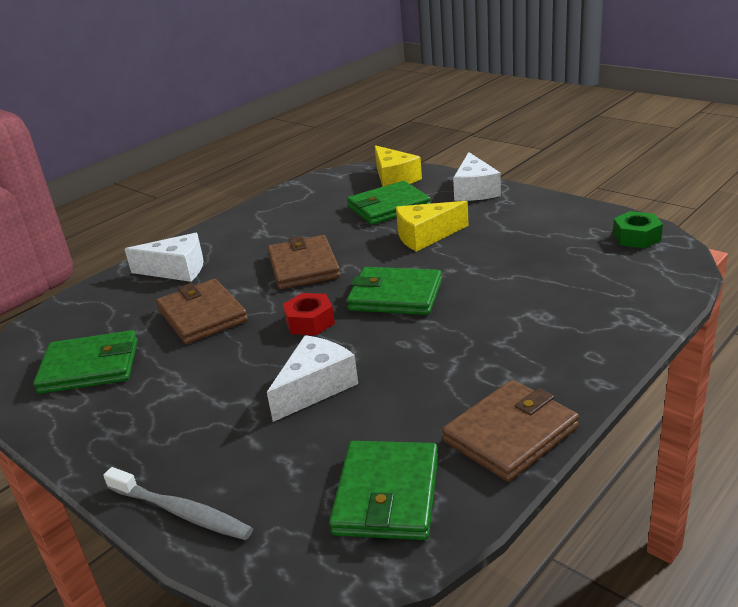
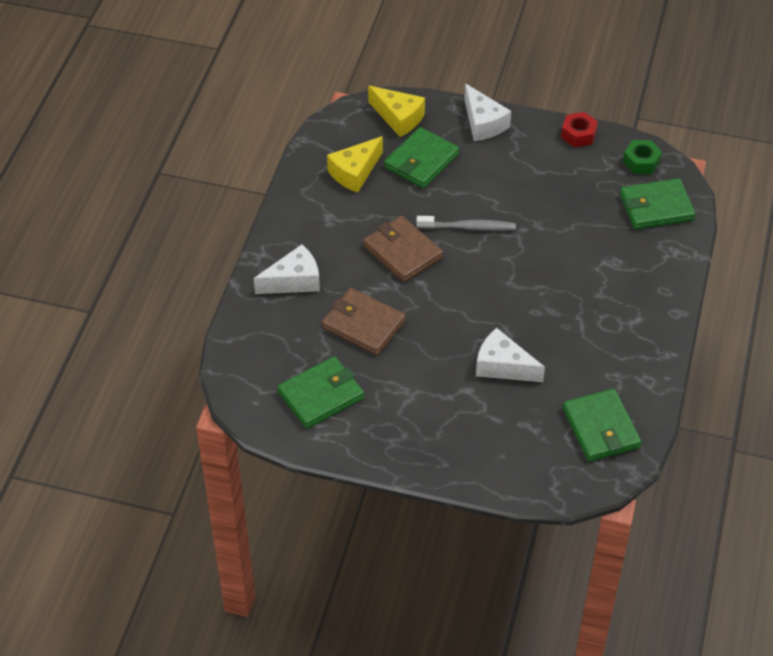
camera: 30 degrees left, 20 degrees up
(181, 512) = (491, 477): grey toothbrush -> grey toothbrush (468, 227)
(310, 322) = (454, 309): red nut -> red nut (578, 134)
(315, 387) = (503, 366): white cheese -> white cheese turned 75 degrees counterclockwise
(395, 295) = (499, 267): green wallet -> green wallet (656, 207)
(426, 236) = (479, 193): yellow cheese -> yellow cheese (355, 172)
(510, 434) = (645, 366): brown wallet -> none

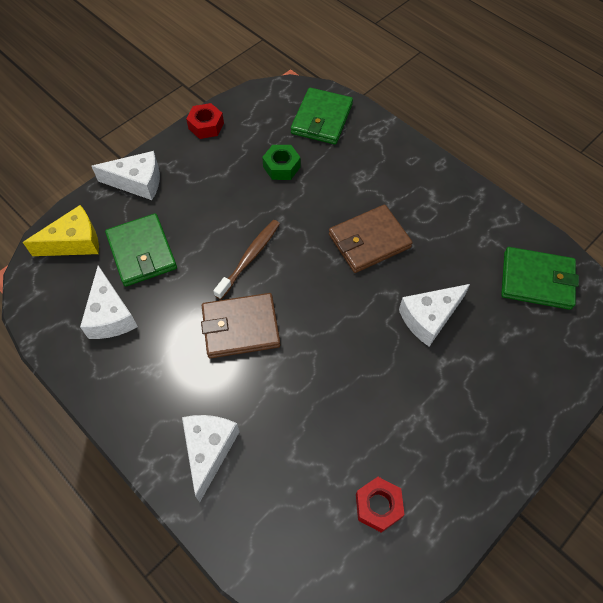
camera: 60 degrees left, 10 degrees up
(321, 395) = (378, 506): green wallet -> red nut
(355, 172) = (110, 315): yellow cheese -> white cheese
(363, 324) = (309, 412): brown wallet -> brown wallet (369, 241)
(468, 227) = (249, 258): grey toothbrush -> brown toothbrush
(641, 162) = (267, 103): green nut -> green nut (281, 167)

